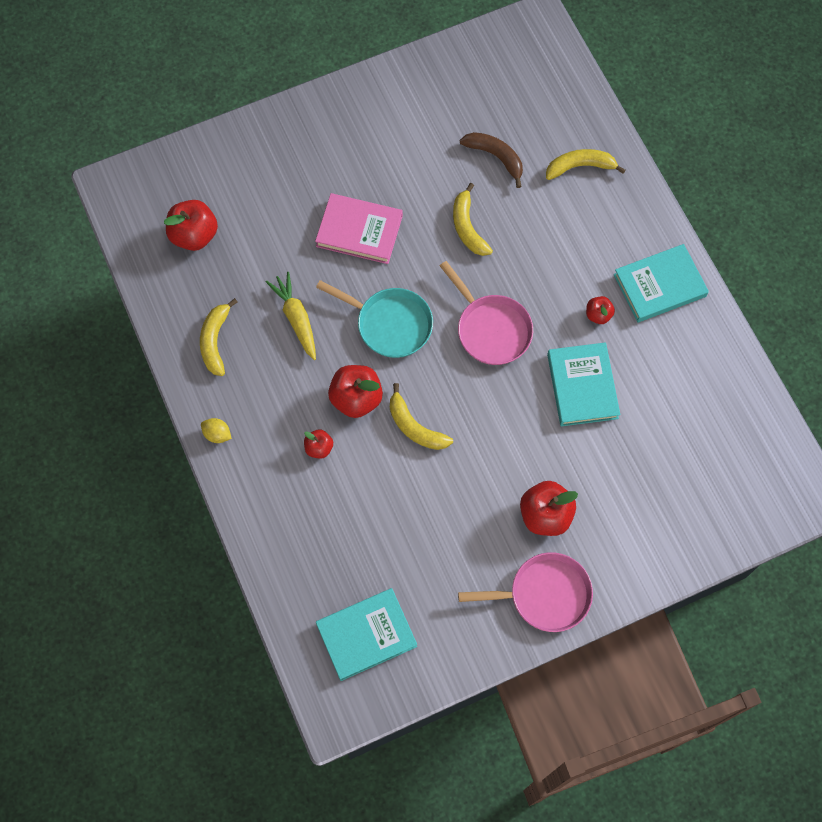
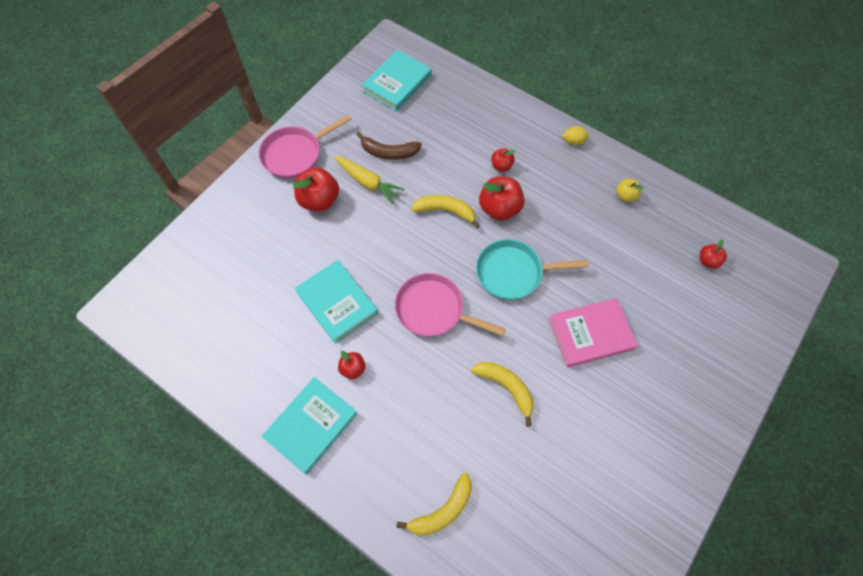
camera: 150 degrees right, 5 degrees down
(194, 235) = (708, 261): red apple -> red apple, size x0.54
(215, 341) = (625, 196): yellow banana -> yellow apple
(296, 318) = (583, 240): yellow carrot -> yellow carrot (368, 182)
(495, 157) = (526, 473): brown banana -> brown banana (389, 152)

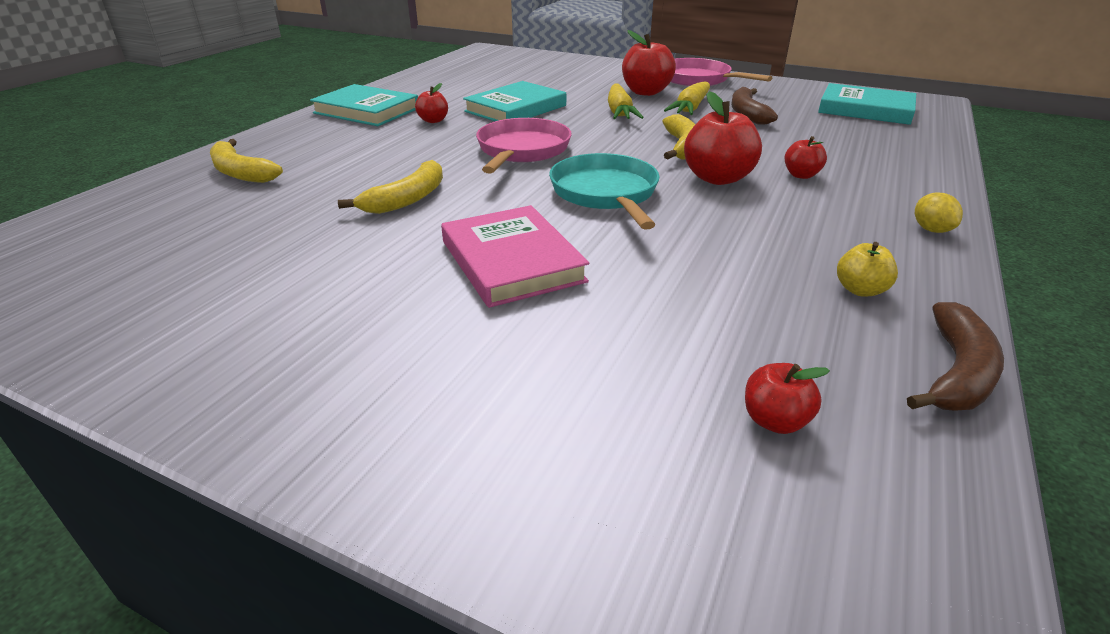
camera: 80 degrees right, 30 degrees down
(364, 231) = (619, 112): none -> yellow carrot
(682, 193) = (956, 372): none -> brown banana

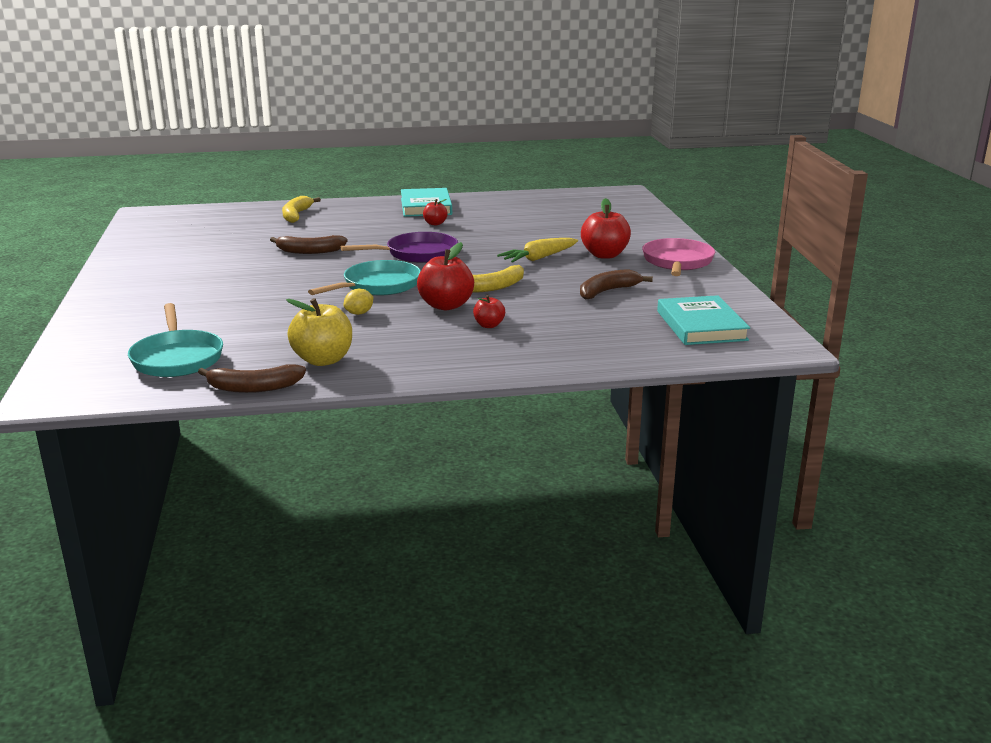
camera: 55 degrees right, 10 degrees down
(407, 199) = (309, 251): yellow banana -> brown banana
(512, 261) = (265, 287): pink book -> none
(515, 108) = (494, 234): turquoise book -> none
(522, 151) = (417, 254): pink pan -> purple pan
(690, 108) = (588, 274): yellow carrot -> none
(774, 420) = (177, 358): red apple -> turquoise pan
(860, 290) = (323, 360): yellow apple -> yellow apple, size x1.84
(931, 229) = (439, 370): yellow lemon -> yellow lemon (359, 313)

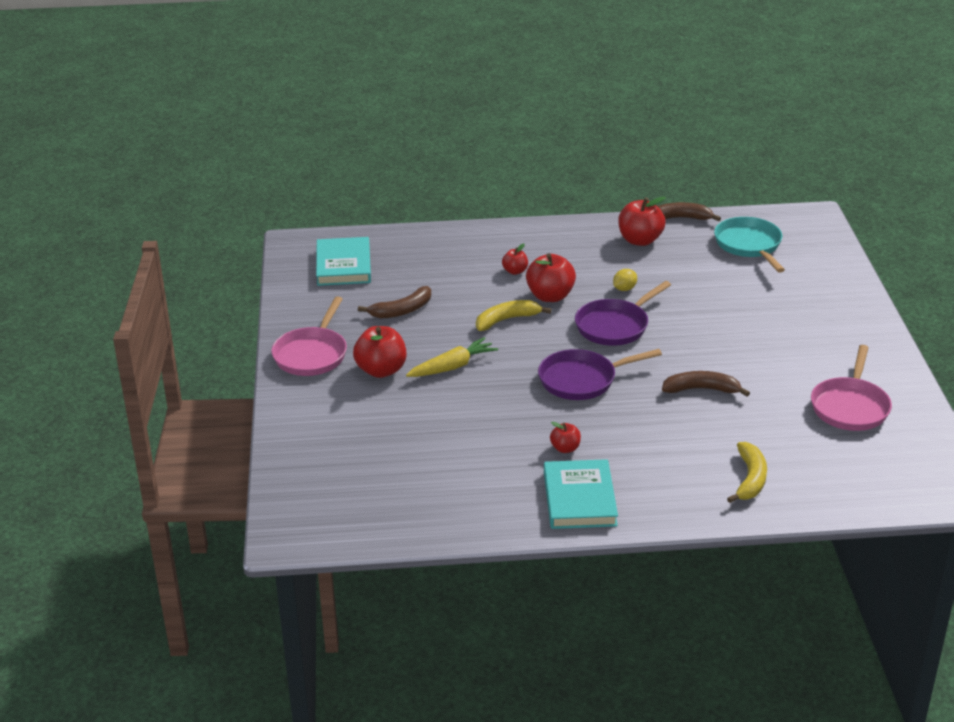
camera: 175 degrees left, 10 degrees up
(183, 246) = (850, 406): none -> pink pan
(323, 360) = (640, 240): yellow apple -> red apple
(378, 286) = (615, 326): turquoise pan -> purple pan

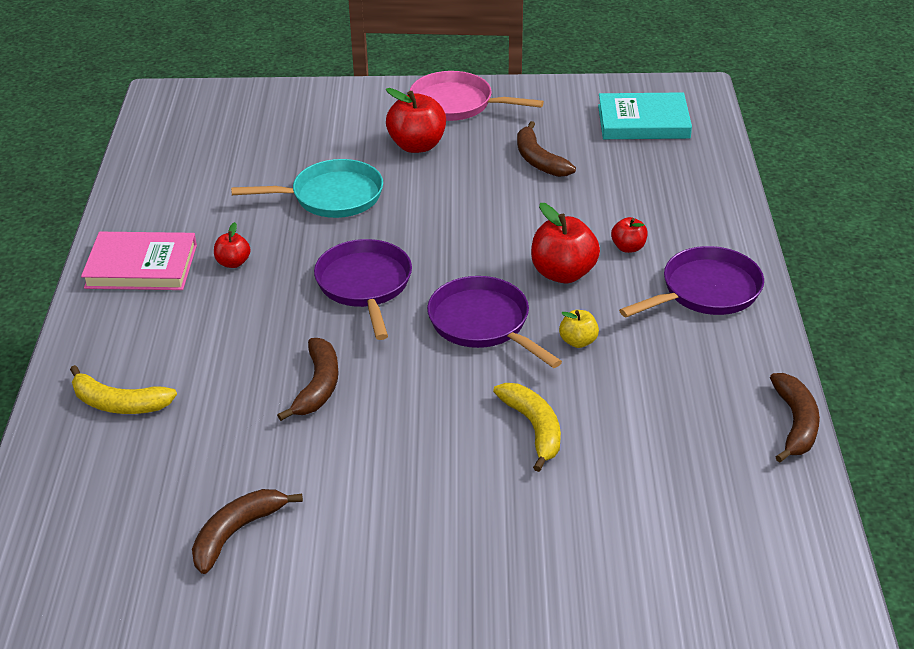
camera: 95 degrees right, 5 degrees up
(452, 367) = (414, 192): yellow carrot -> none
(506, 320) = (509, 235): yellow banana -> yellow banana (533, 428)
(560, 243) = (705, 291): none -> purple pan
(579, 498) = (141, 266): turquoise book -> pink book
(624, 289) = (578, 341): yellow lemon -> yellow apple
(640, 240) = (719, 371): red apple -> none
(749, 245) = (710, 496): turquoise pan -> turquoise pan (331, 196)
(850, 406) = (236, 533): pink pan -> brown banana

